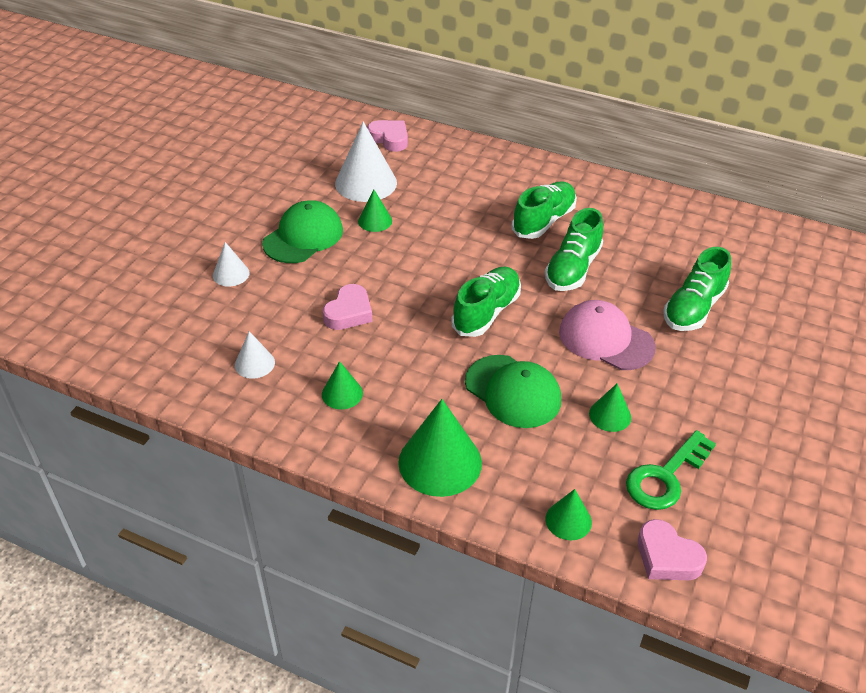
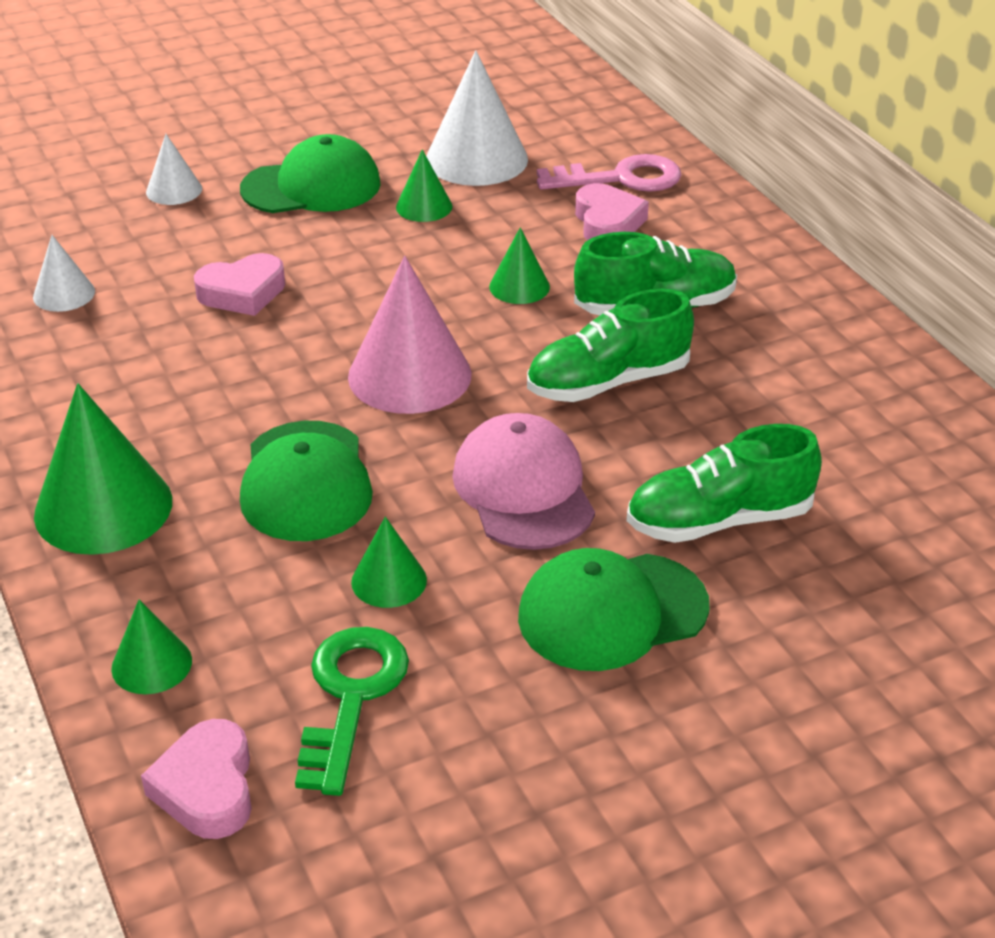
camera: 40 degrees right, 5 degrees down
(342, 393) = (107, 374): green cone -> green cone (519, 286)
(389, 139) = (584, 121): pink heart -> pink heart (607, 222)
(446, 162) = (621, 178): none -> pink key
(486, 312) = (409, 375): green shoe -> pink cone
(665, 477) = (351, 697): green key -> green key turned 105 degrees clockwise
(708, 373) = (612, 612): none -> green cap

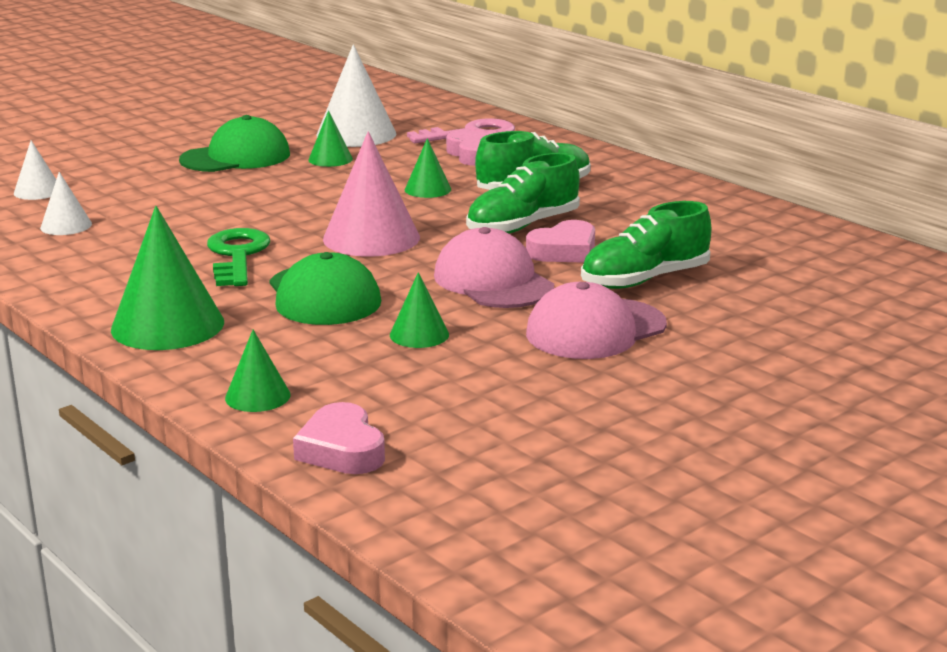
camera: 15 degrees left, 15 degrees down
(174, 190) = (125, 168): white cone -> white cone (38, 191)
(242, 292) = (213, 211): pink heart -> pink heart (564, 251)
(351, 697) = (426, 392): green key -> green key (237, 255)
(612, 612) = (595, 329): green cap -> pink cap

